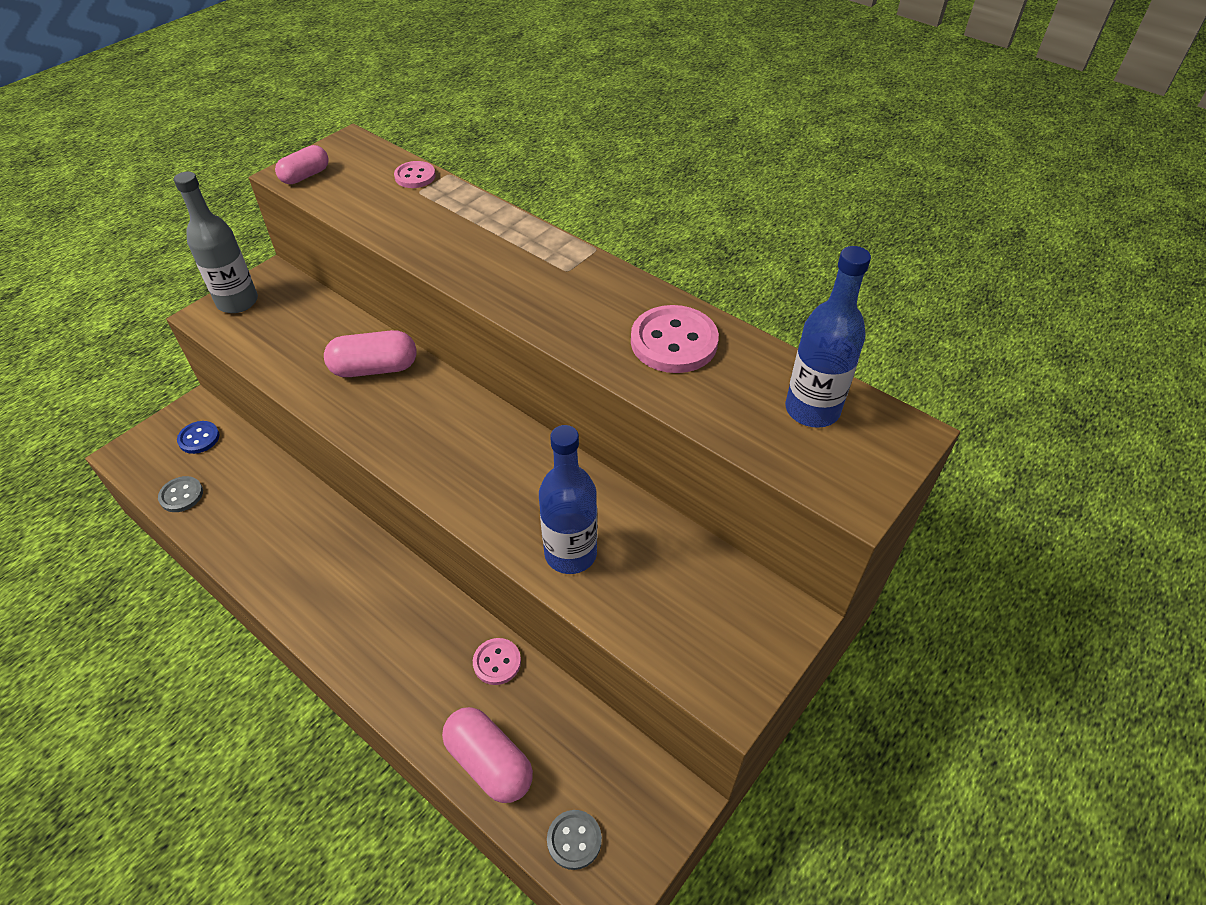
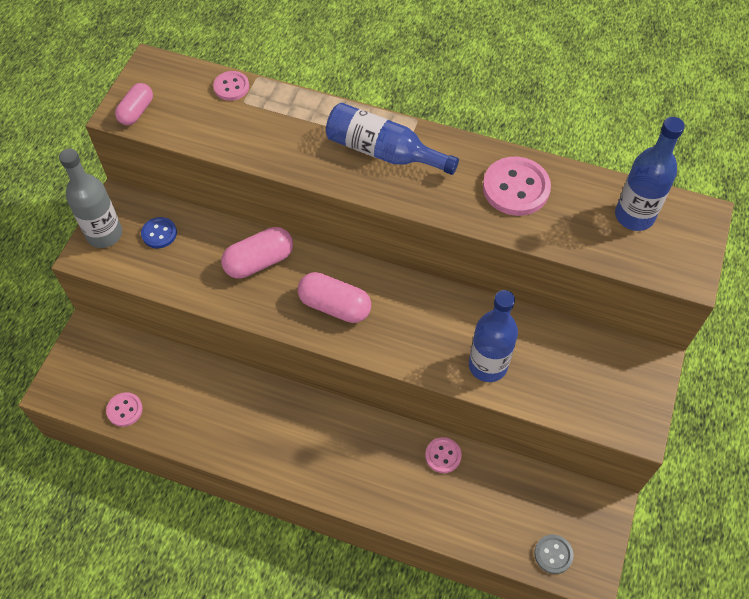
camera: 20 degrees left, 10 degrees up
(181, 495) = (125, 410): grey button -> pink button
(199, 438) = (107, 357): blue button -> blue button (159, 233)
(489, 763) = (473, 526): pink capsule -> pink capsule (335, 306)
(538, 269) = (383, 151): none -> blue bottle

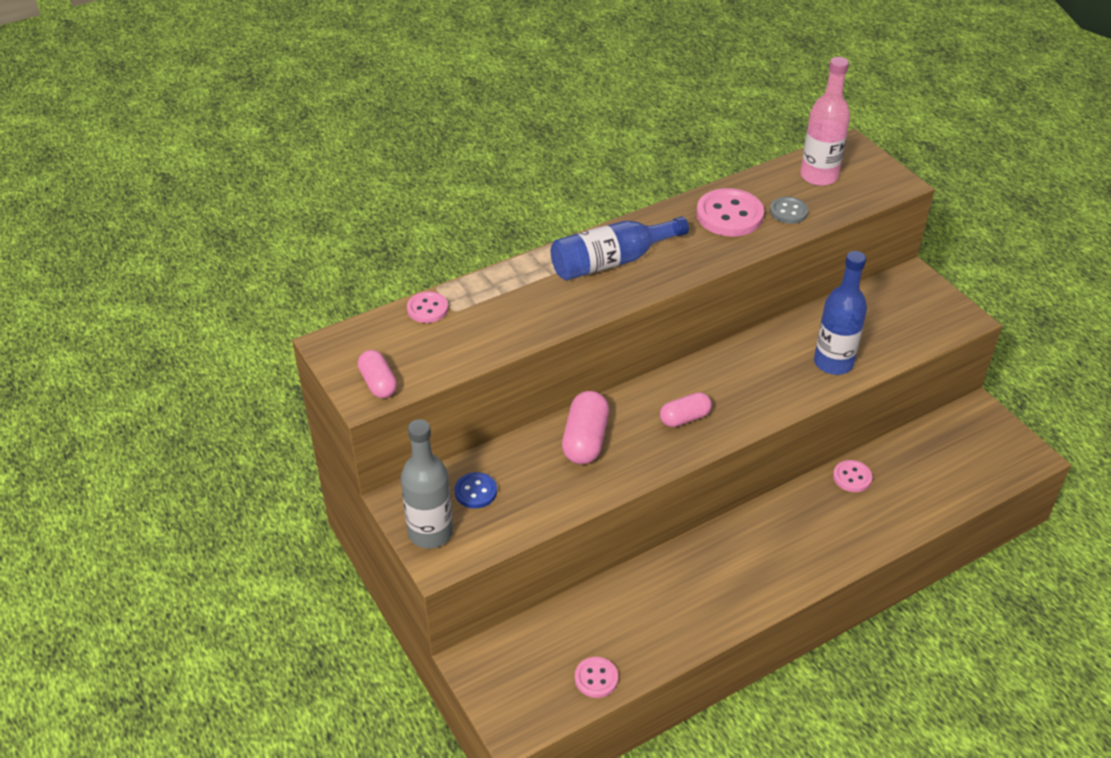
camera: 50 degrees left, 15 degrees down
(335, 306) = (684, 418): pink capsule -> pink capsule, size x0.66
(553, 554) = (996, 466): grey button -> grey button (788, 212)
(634, 216) = (819, 176): blue bottle -> pink bottle

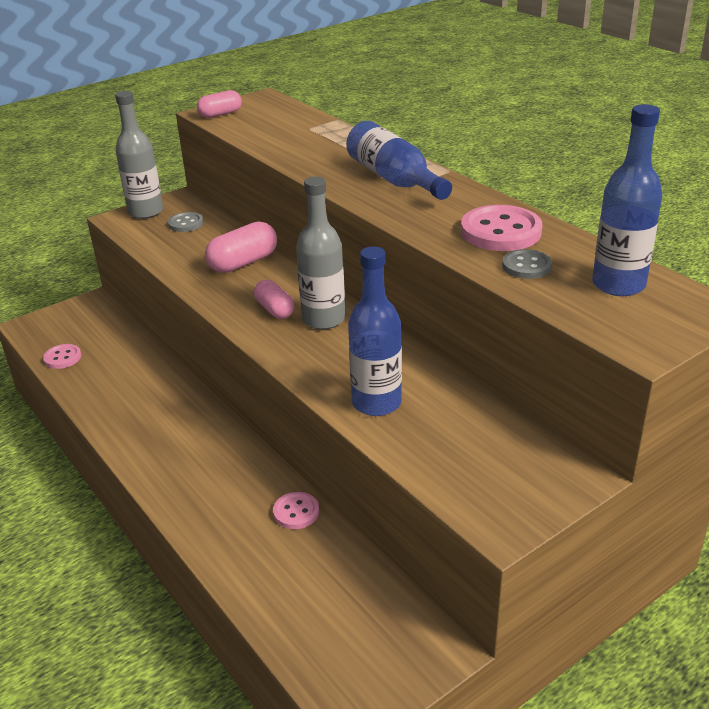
camera: 85 degrees right, 10 degrees down
(427, 309) = (309, 119): pink button -> none
(476, 491) = (185, 223): blue button -> grey button
(585, 440) = (243, 263): pink capsule -> pink capsule turned 45 degrees counterclockwise
(706, 385) = (323, 319): none -> grey bottle
(819, 176) = (618, 285): pink bottle -> blue bottle

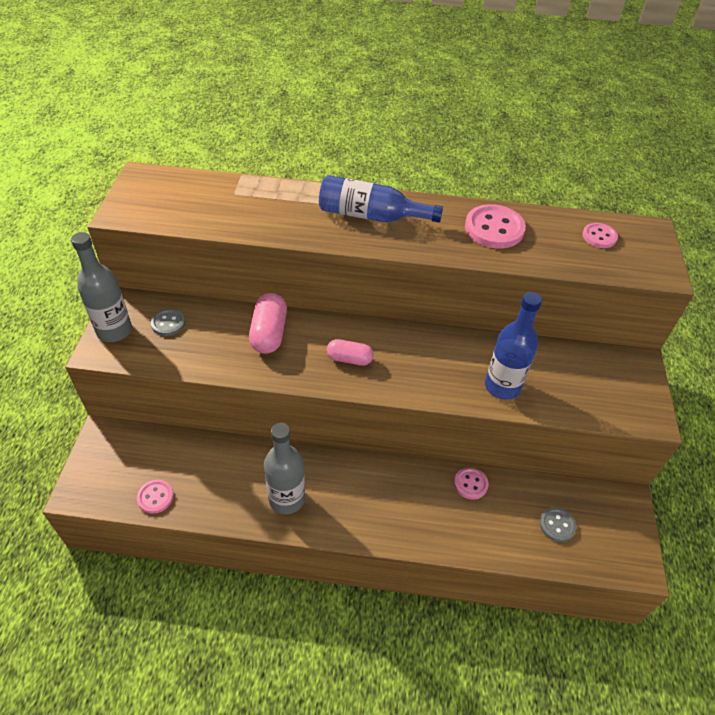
camera: 50 degrees left, 15 degrees up
(220, 114) = (135, 210): pink capsule -> none
(323, 319) = (389, 346): grey bottle -> grey bottle (287, 499)
(526, 266) = (543, 249): grey button -> grey button (557, 525)
(618, 285) = (599, 237): blue bottle -> pink button

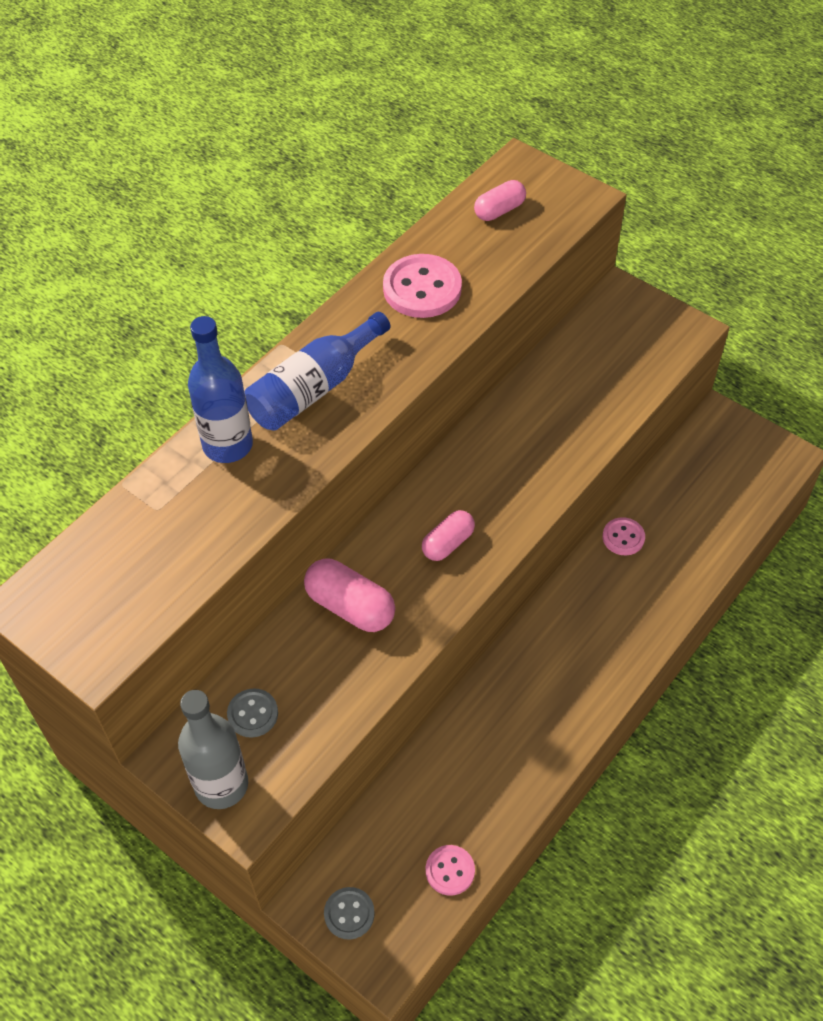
camera: 55 degrees left, 5 degrees up
(287, 499) = (537, 726): grey bottle -> none
(502, 386) = (578, 424): blue bottle -> blue bottle (227, 445)
(557, 525) = (712, 492): grey button -> grey button (349, 914)
(599, 237) = (499, 210): pink button -> pink capsule

